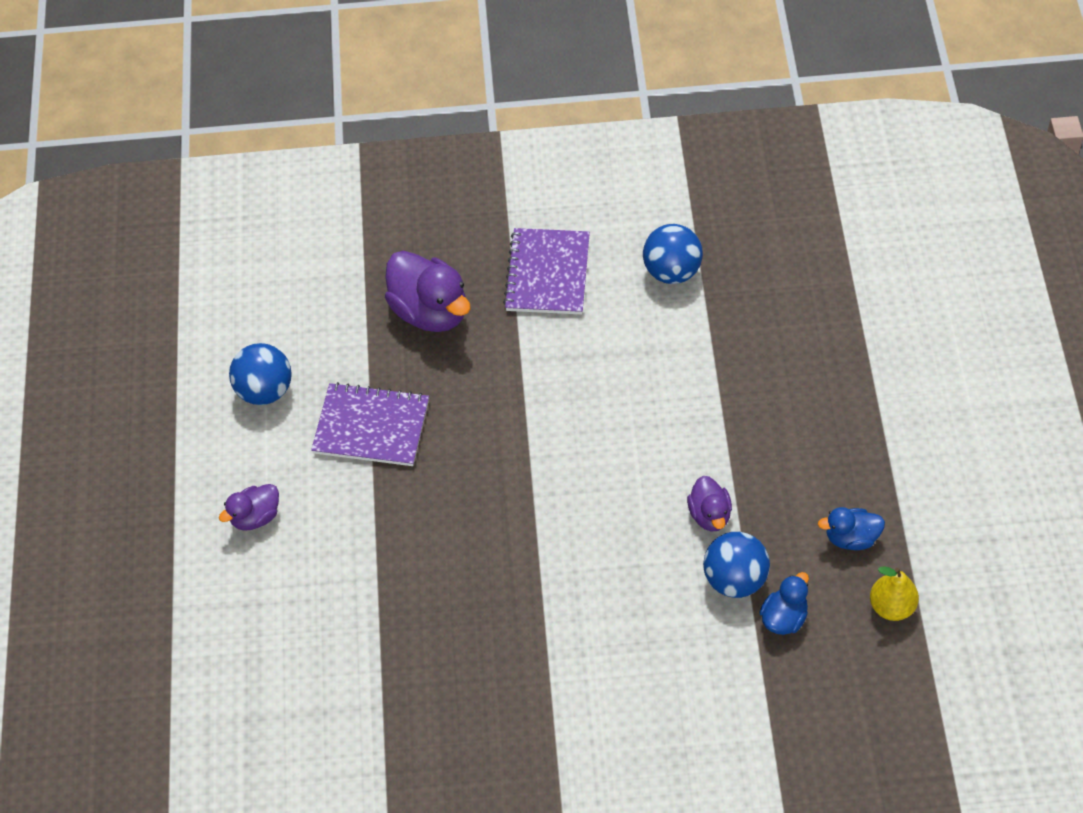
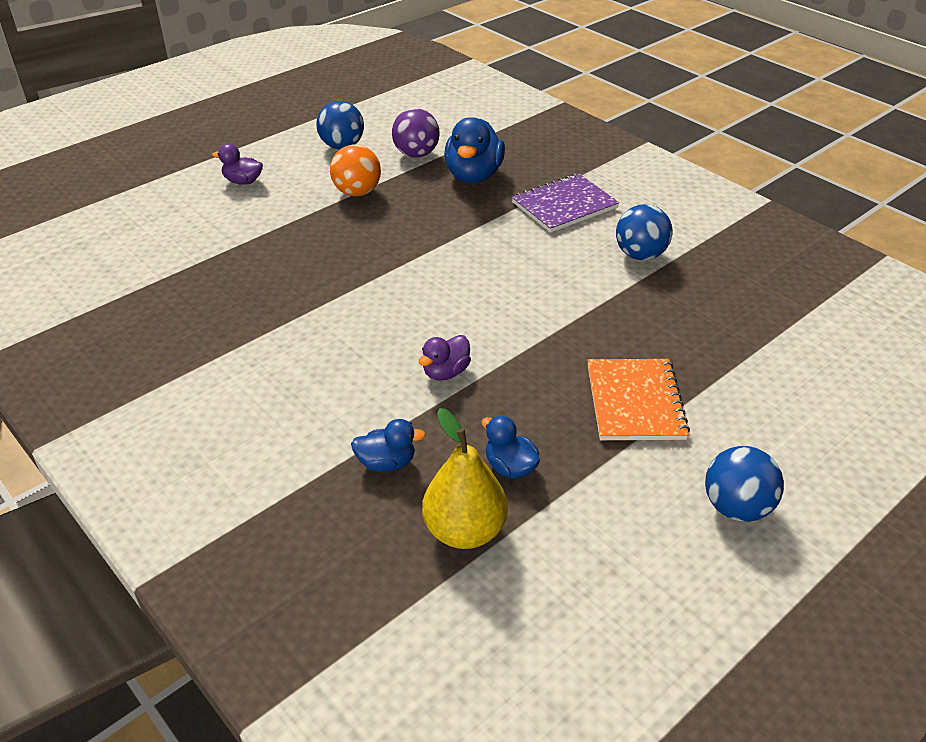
camera: 50 degrees right, 15 degrees down
(344, 335) = (416, 154): none -> purple ball
(371, 427) = (357, 192): purple notebook -> orange ball
(430, 311) = (473, 175): purple duck -> blue duck
(735, 580) = (397, 415): blue ball -> blue ball (736, 507)
(846, 409) = (634, 402): none -> orange notebook
(891, 607) = (465, 531): yellow pear -> yellow pear, size x1.54

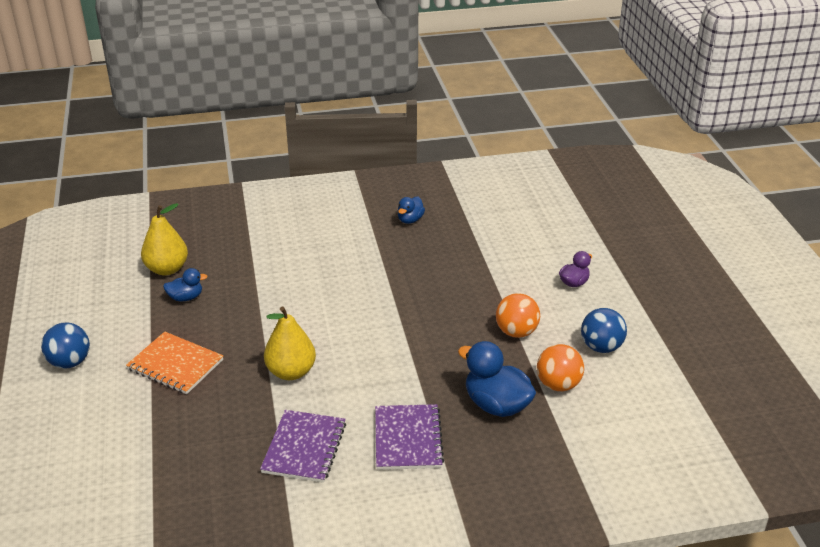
camera: 120 degrees right, 5 degrees down
(386, 463) = (234, 260): blue duck -> blue duck (410, 220)
(416, 154) = (558, 385): purple ball -> orange ball
(445, 372) = (277, 302): purple duck -> none
(553, 306) = (291, 372): none -> yellow pear
(640, 255) = (304, 448): blue ball -> purple notebook

